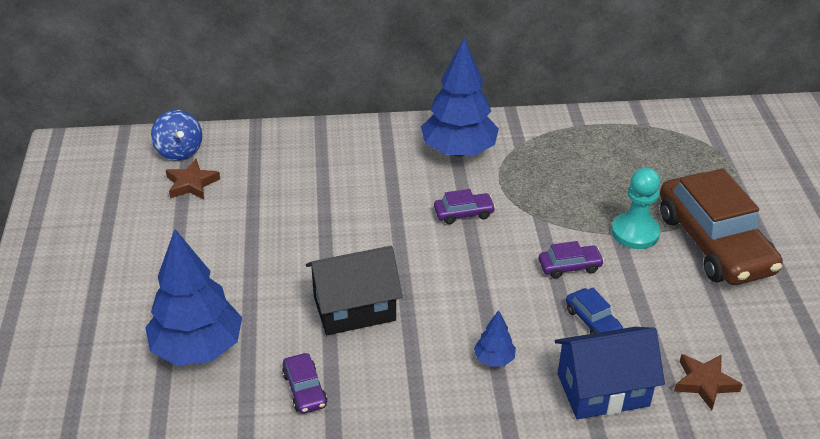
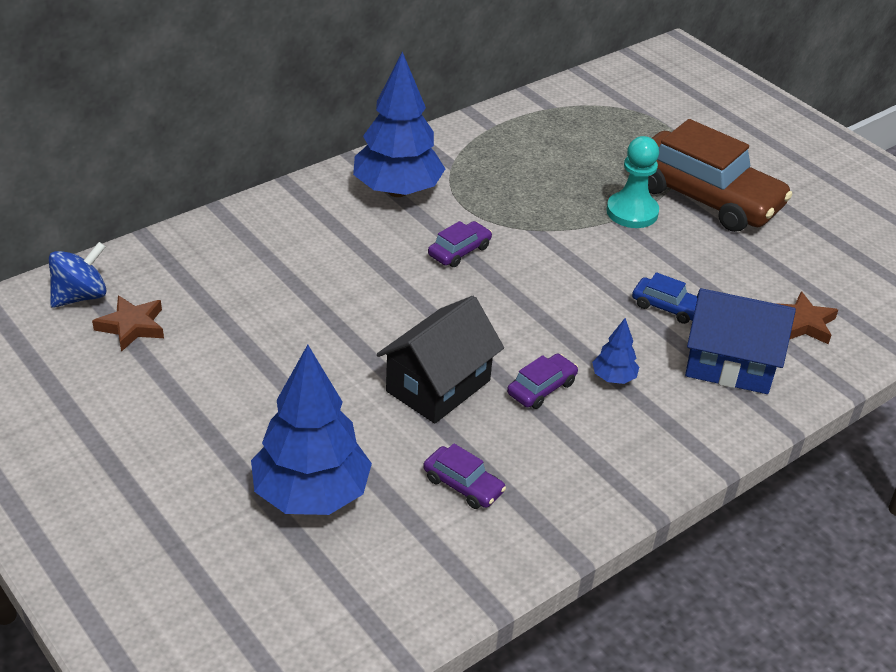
camera: 35 degrees left, 0 degrees up
(179, 151) = (80, 296): blue spinning top -> blue spinning top turned 75 degrees counterclockwise
(569, 266) = (603, 265): purple car -> purple car (541, 388)
(603, 390) = (729, 365): blue house -> blue house turned 60 degrees clockwise

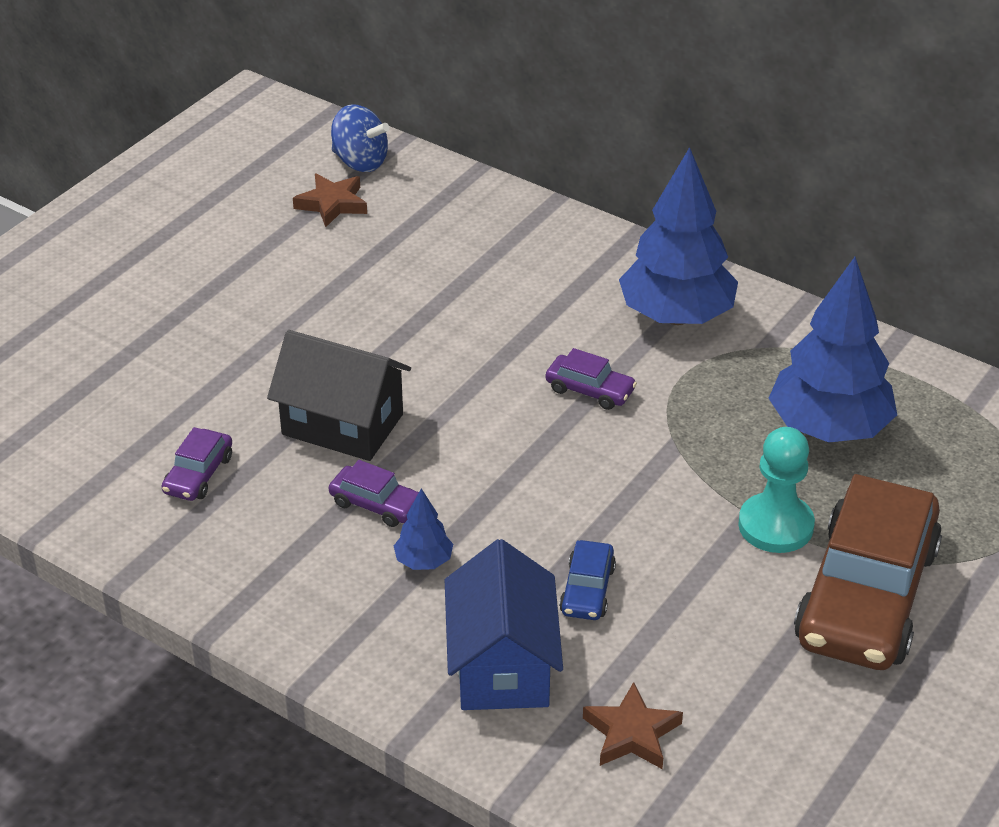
camera: 75 degrees right, 0 degrees up
(311, 494) = (147, 376): blue tree -> blue tree (829, 429)

